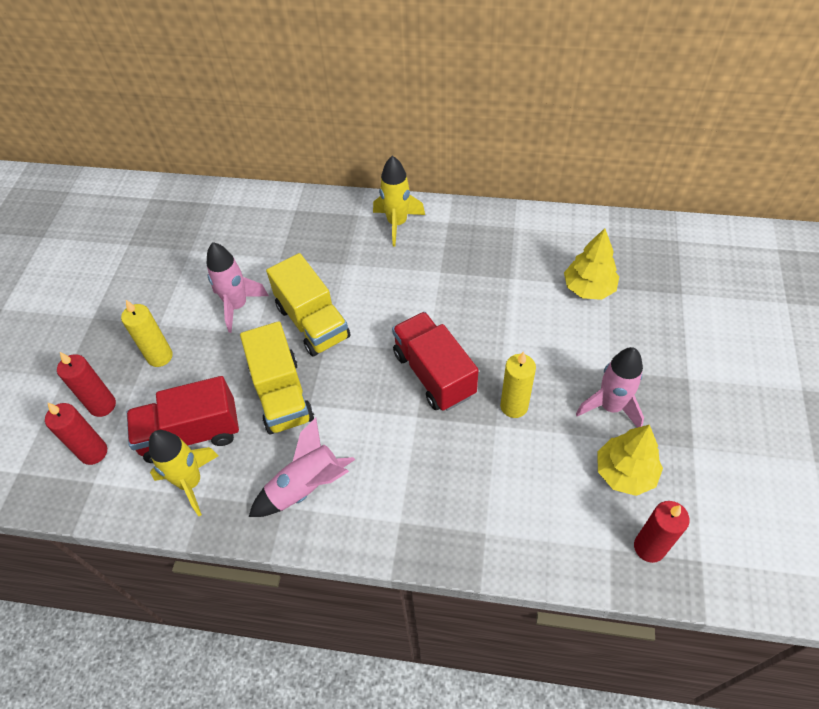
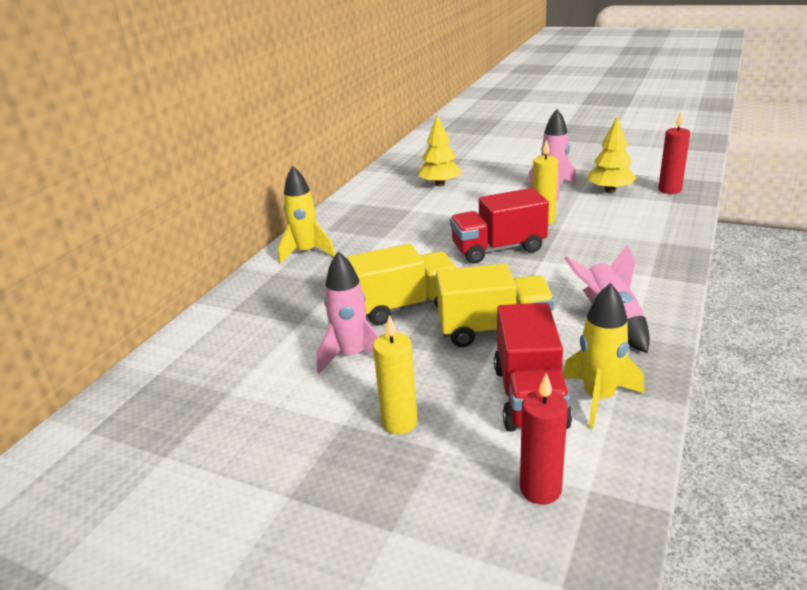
camera: 75 degrees left, 25 degrees down
(102, 405) = (461, 481): red candle -> none

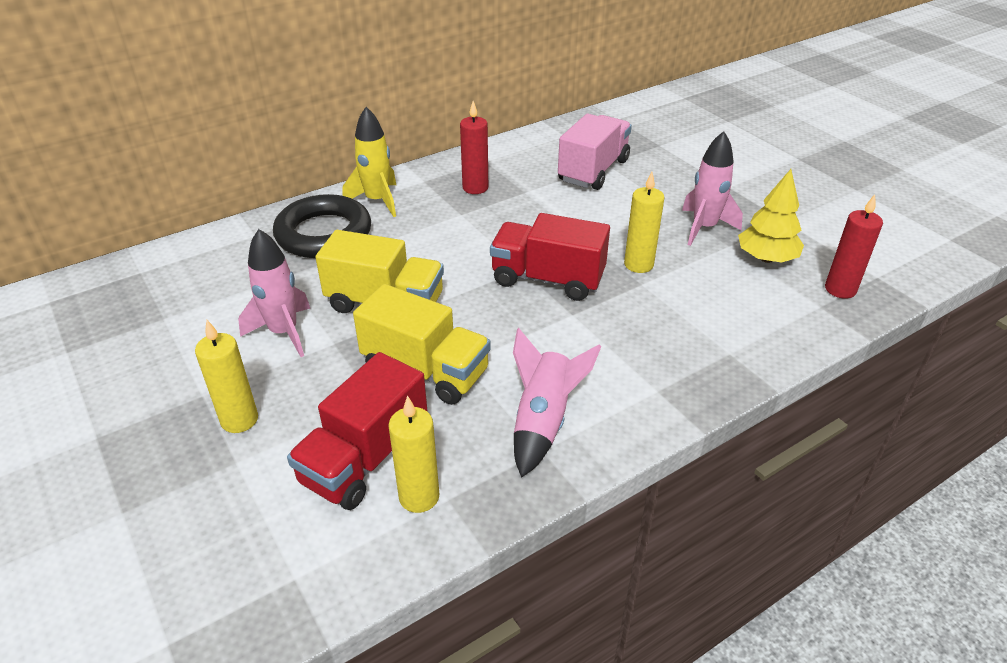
camera: 30 degrees right, 10 degrees up
(292, 286) = (324, 234): none -> black ring
(440, 184) = (593, 170): yellow tree -> pink truck
(540, 489) = (259, 551): red candle -> red candle (475, 188)
(598, 398) = (419, 497): yellow rocket -> yellow candle

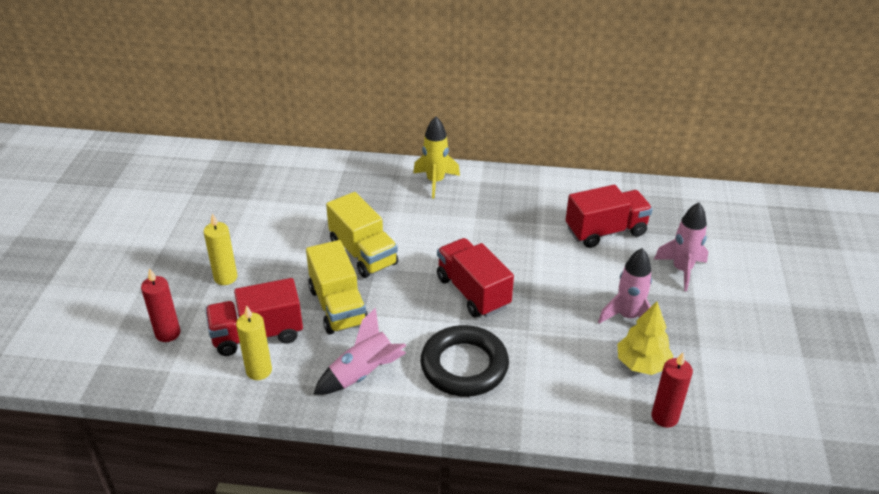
camera: 40 degrees right, 0 degrees up
(284, 332) = (294, 241): pink rocket -> pink rocket (681, 270)
(324, 234) = (380, 189): black ring -> black ring (464, 366)
(475, 188) = (507, 203): red candle -> red candle (168, 333)
(593, 170) = (605, 231): pink truck -> red truck
(638, 264) = (544, 316): yellow candle -> none

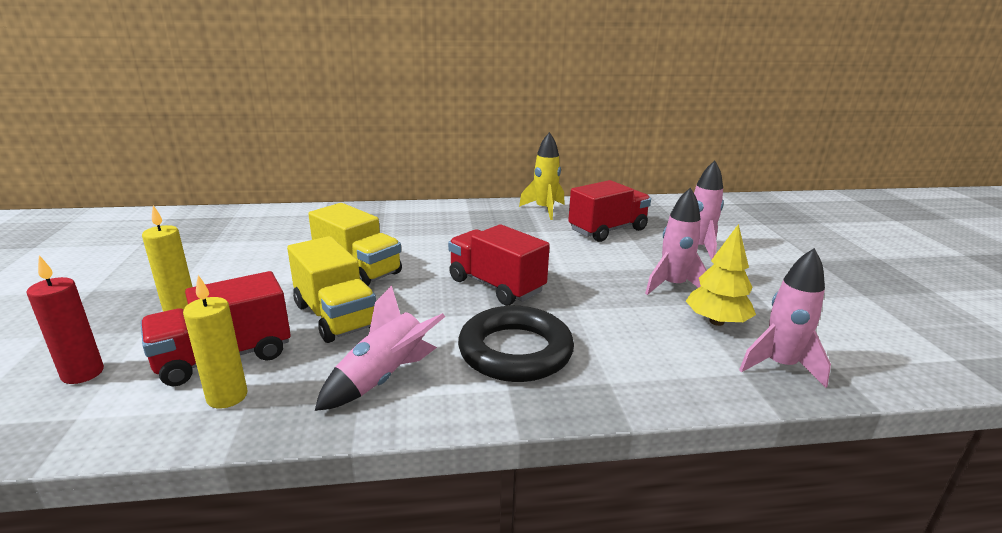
camera: 15 degrees left, 15 degrees down
(435, 181) = (422, 213): yellow rocket -> yellow rocket (544, 210)
(664, 417) = (780, 366): red candle -> pink rocket

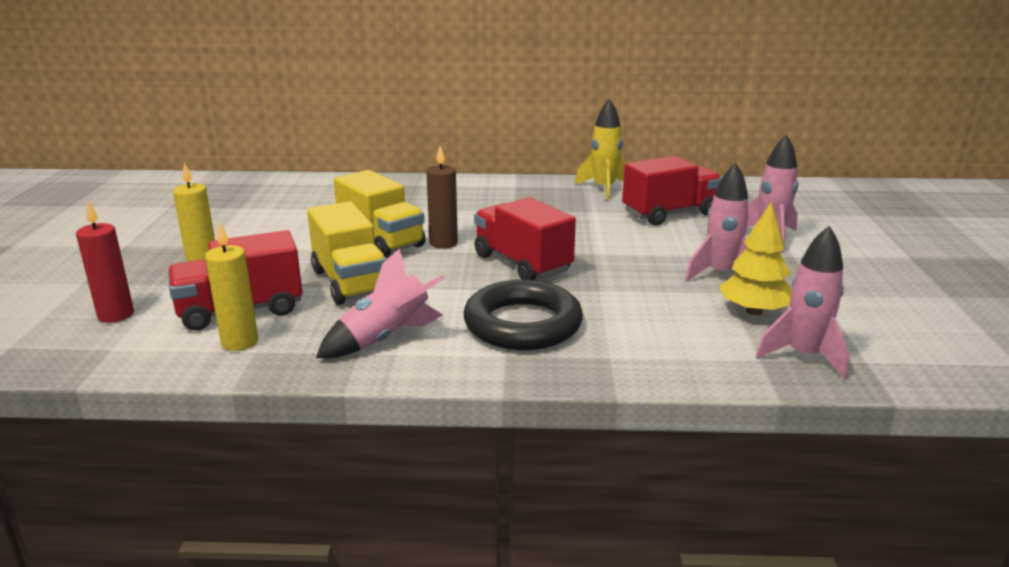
camera: 10 degrees right, 0 degrees up
(417, 269) = (443, 243): none -> brown candle

